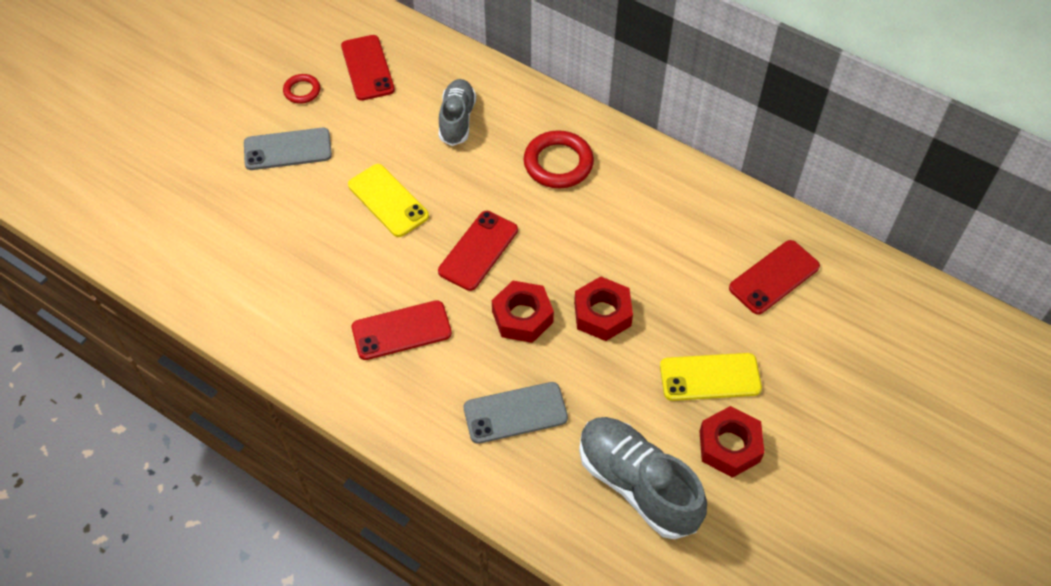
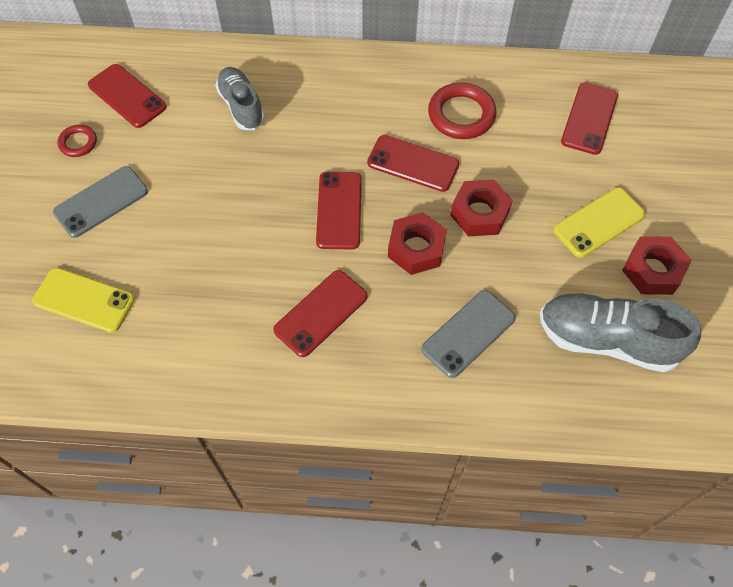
camera: 30 degrees left, 5 degrees up
(388, 200) = (228, 204): yellow phone -> yellow phone (84, 300)
(558, 163) = (355, 105): red ring -> red ring (461, 115)
(573, 240) = (413, 164): none -> red phone

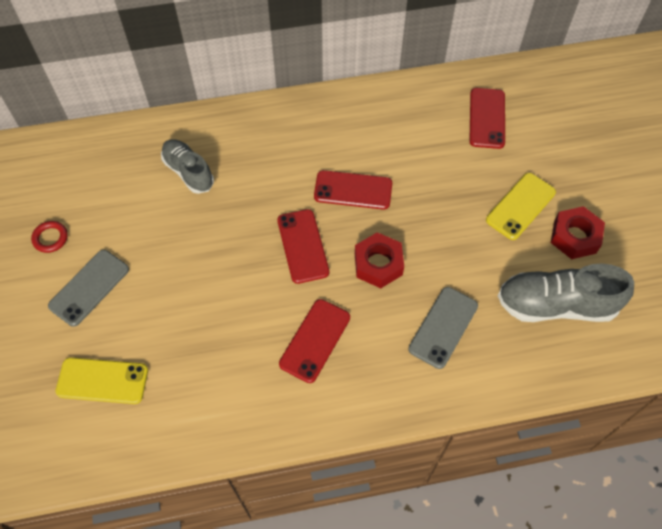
camera: 15 degrees left, 0 degrees up
(127, 96) = (82, 185): red phone -> none
(461, 115) = (381, 138): red ring -> none
(479, 213) = (421, 221): red nut -> none

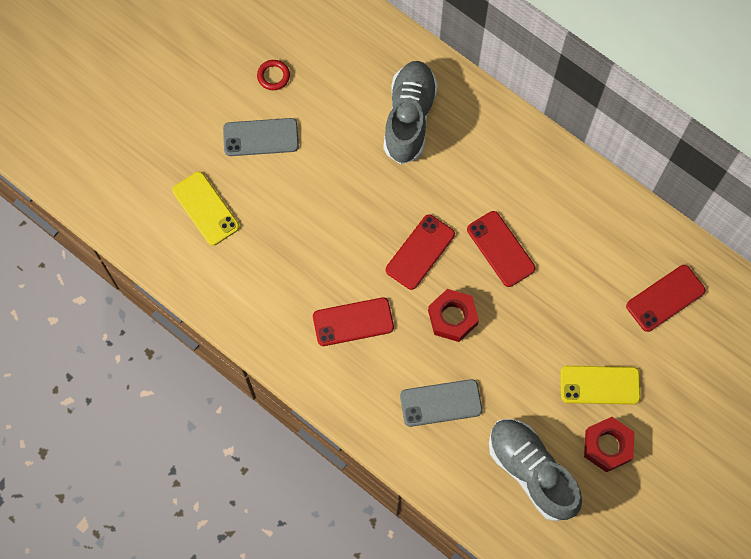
camera: 50 degrees right, 10 degrees up
(188, 172) = (409, 118): grey shoe -> grey shoe, size x1.54

